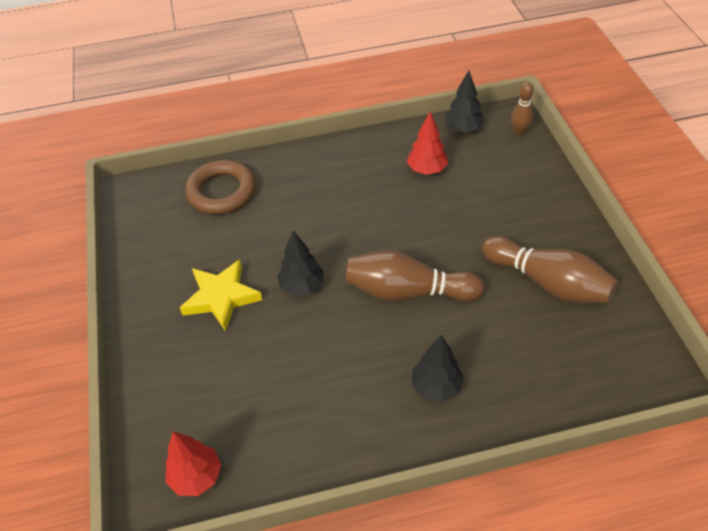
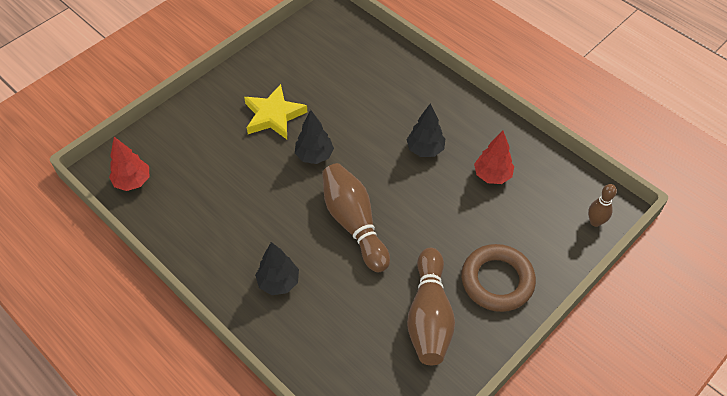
camera: 55 degrees right, 5 degrees up
(221, 192) = (368, 61): brown ring -> brown ring (497, 281)
(463, 129) = (563, 178): black tree -> black tree (425, 149)

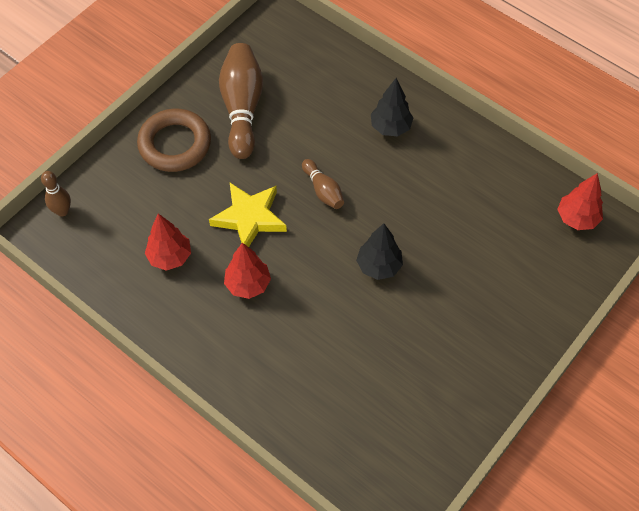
camera: 175 degrees right, 5 degrees up
(274, 116) = (439, 317): yellow star -> yellow star (249, 218)
(354, 223) = (323, 190): brown bowling pin -> brown bowling pin, size x0.52
(425, 149) = (248, 284): black tree -> red tree

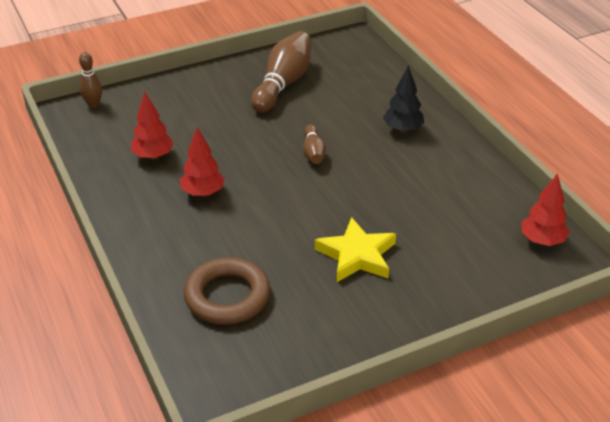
camera: 25 degrees right, 20 degrees down
(175, 144) = (212, 90): brown ring -> brown ring (227, 296)
(249, 218) = (237, 151): yellow star -> yellow star (357, 255)
(379, 266) = (326, 216): black tree -> none

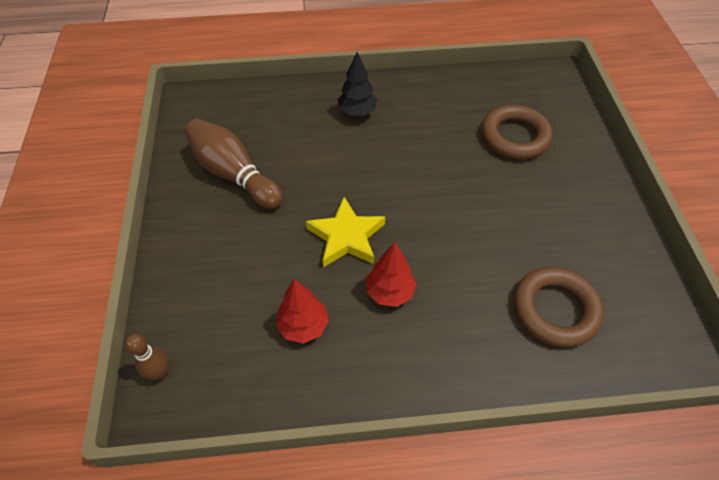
camera: 70 degrees left, 15 degrees up
(313, 152) = (362, 183): brown bowling pin -> none
(357, 255) = (520, 196): yellow star -> yellow star (346, 237)
(441, 239) = (514, 136): none -> brown ring
(542, 241) = (531, 83): red tree -> none

